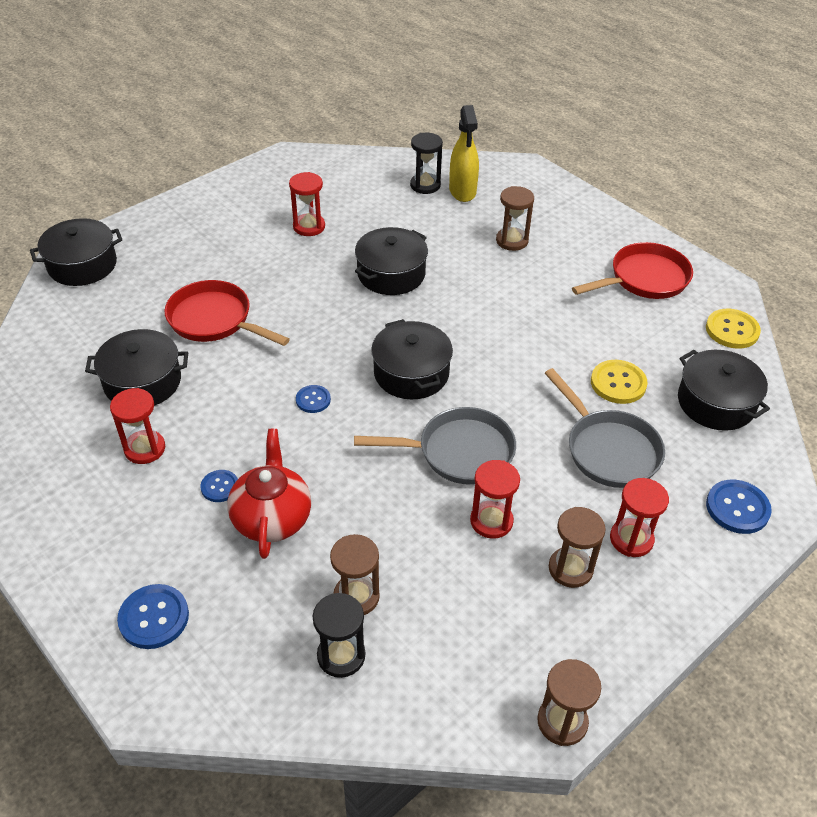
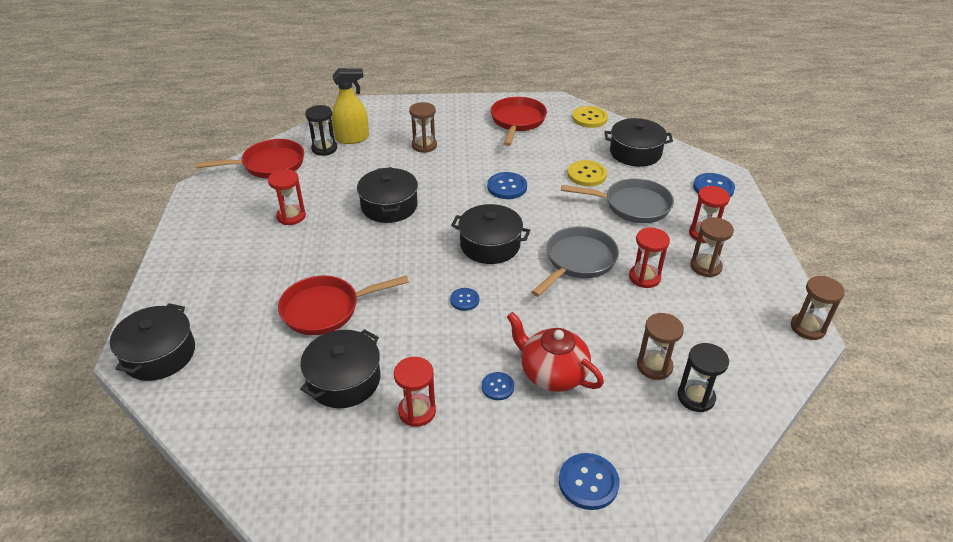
camera: 50 degrees left, 5 degrees down
(362, 170) = (269, 165): none -> red pan
(462, 191) = (352, 138): yellow spray bottle -> yellow spray bottle turned 45 degrees counterclockwise
(518, 334) = (507, 187): none -> blue button

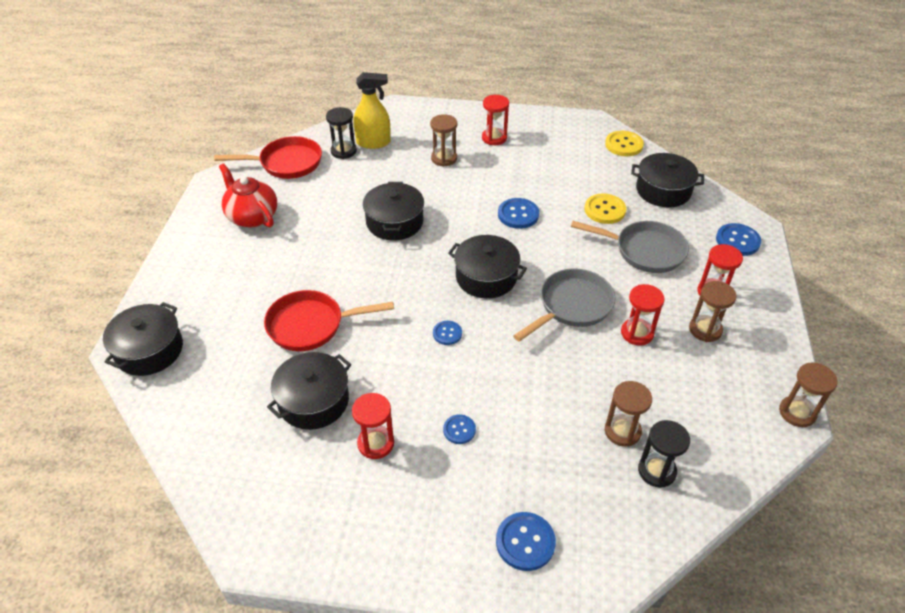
camera: 10 degrees right, 5 degrees up
(291, 216) = (297, 222): red hourglass -> red hourglass (494, 138)
(517, 121) = (546, 141): red pan -> none
(552, 373) = (516, 424): red teapot -> red teapot (252, 216)

